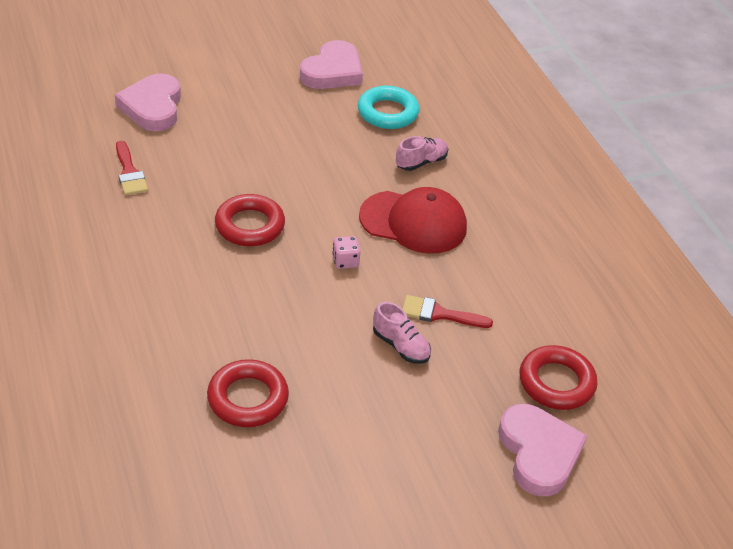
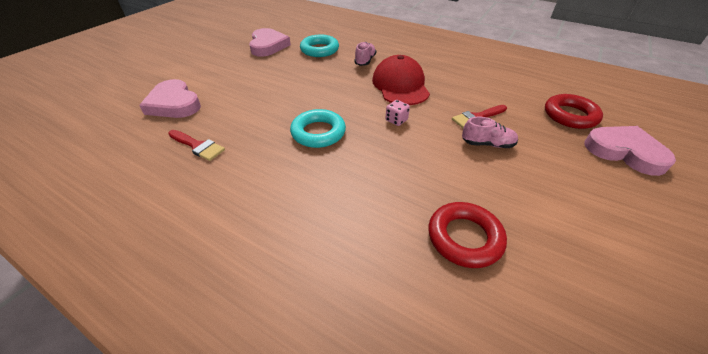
camera: 35 degrees left, 0 degrees up
(250, 225) = (318, 132): red ring -> turquoise ring
(413, 222) = (400, 85): red cap -> red cap turned 75 degrees counterclockwise

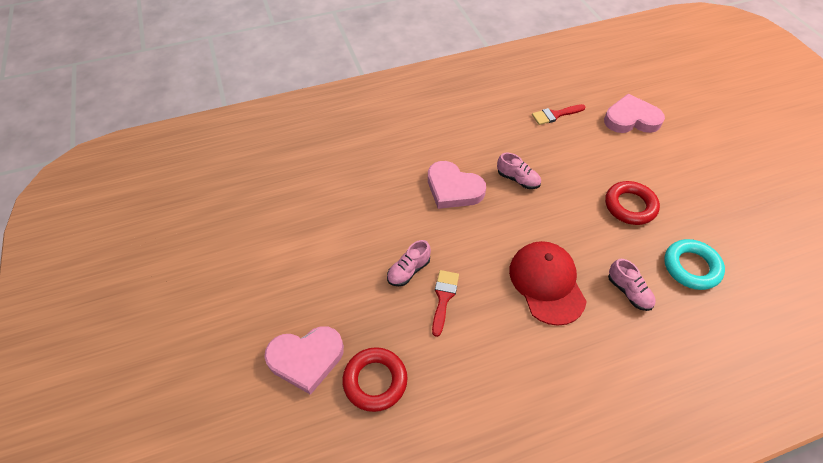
camera: 130 degrees right, 10 degrees up
(268, 46) = (733, 225): pink heart -> pink heart (453, 189)
(318, 132) = (518, 179): turquoise ring -> pink shoe
(396, 120) = (492, 236): pink dice -> none
(400, 85) = (546, 283): red cap -> red cap turned 135 degrees counterclockwise
(464, 238) = (360, 187): red ring -> red ring (630, 206)

